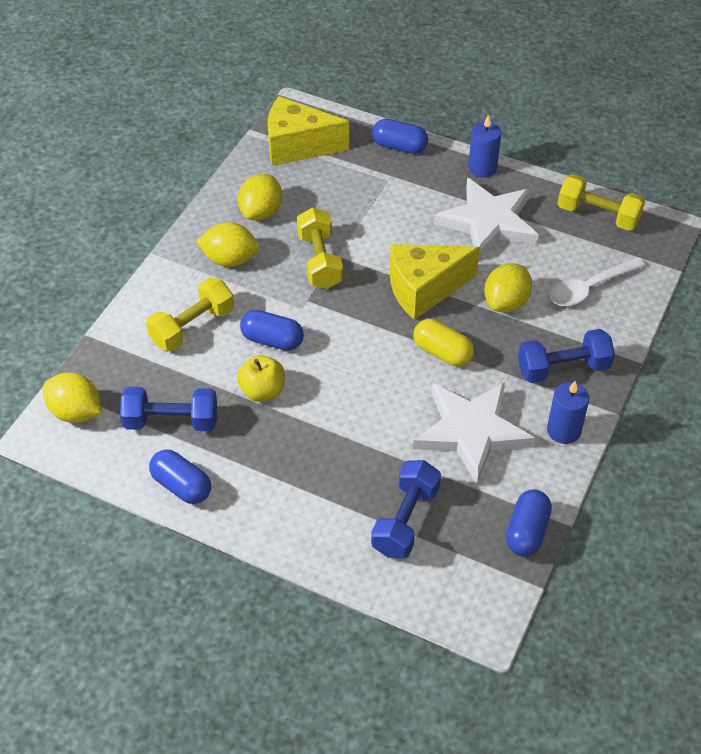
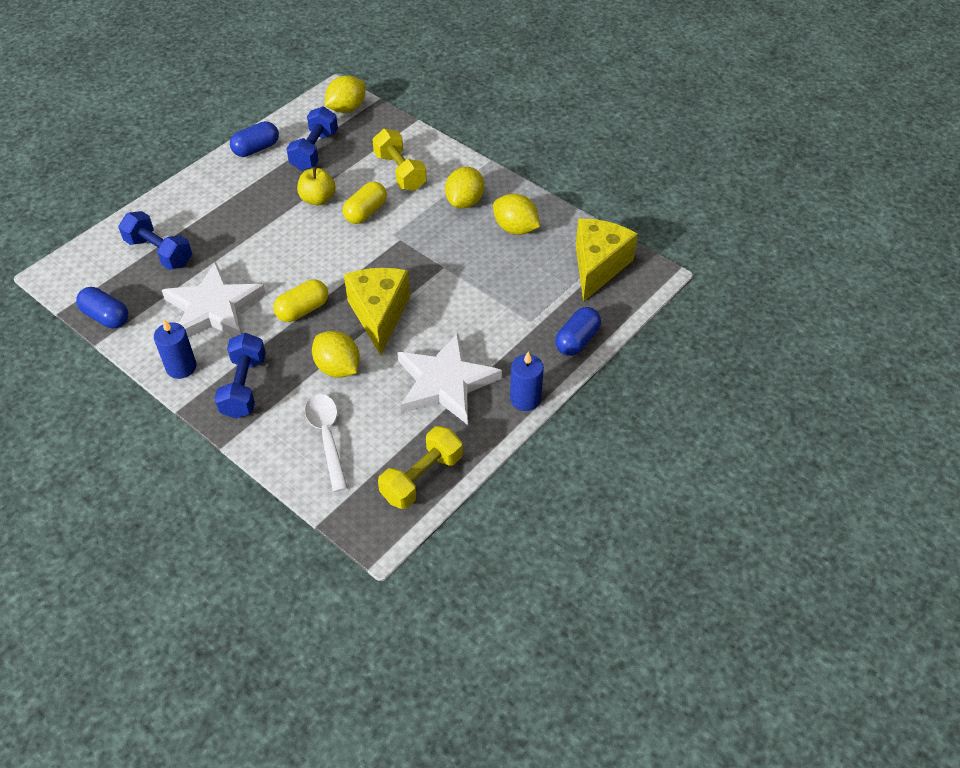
camera: 105 degrees right, 0 degrees up
(272, 340) = (365, 212): blue capsule -> yellow capsule
(320, 261) = (441, 255): yellow dumbbell -> none

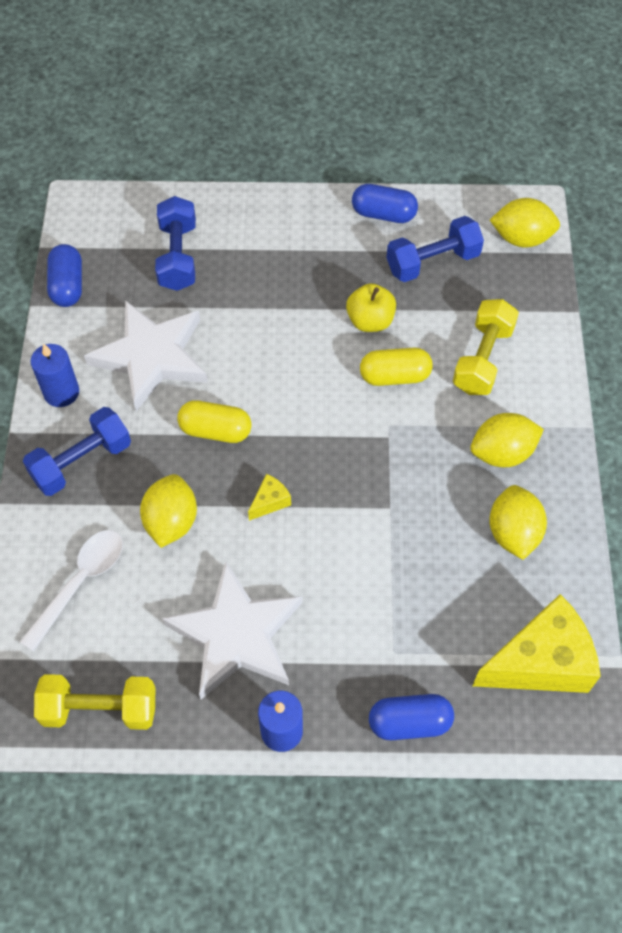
camera: 50 degrees right, 10 degrees up
(379, 315) = (270, 502): yellow cheese -> yellow cheese, size x0.42

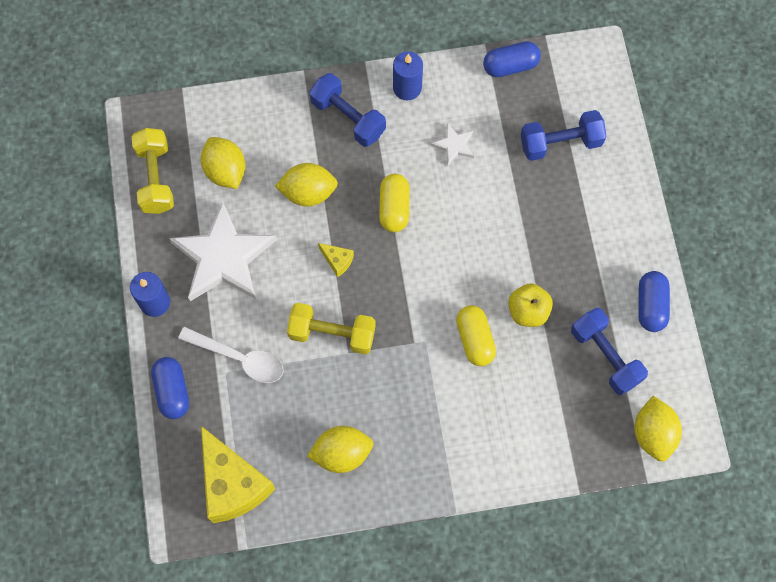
camera: 80 degrees right, 10 degrees up
(80, 582) = (248, 142): white spoon -> white spoon (239, 358)
(151, 356) = (454, 145): white star -> white star, size x0.43
(483, 359) = (508, 412): yellow dumbbell -> yellow dumbbell (332, 334)
(502, 453) = (415, 437): yellow lemon -> yellow lemon (225, 171)

